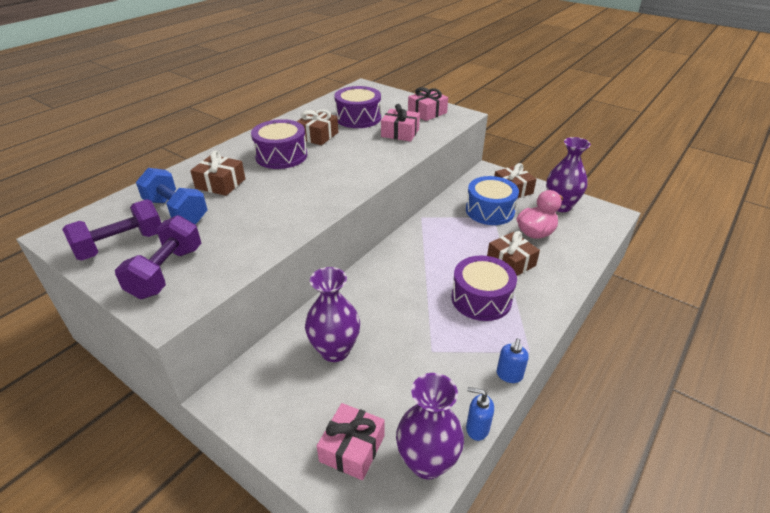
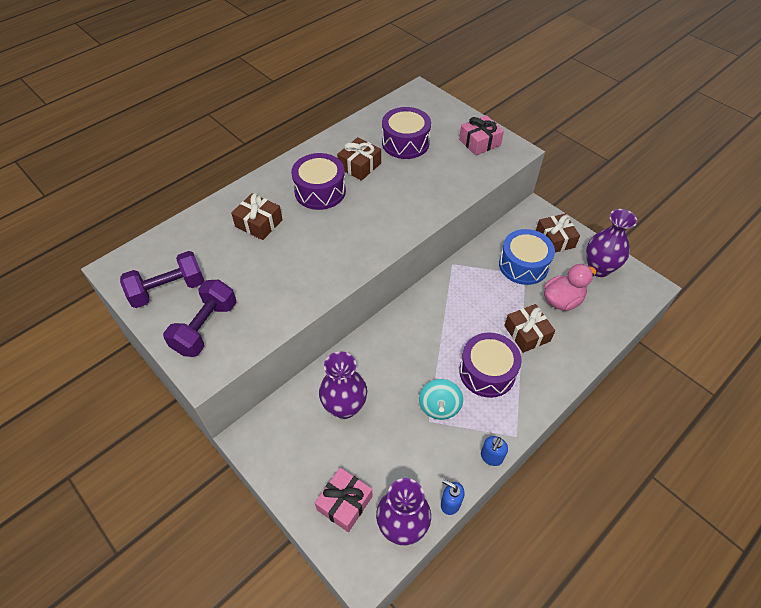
camera: 10 degrees right, 15 degrees up
(176, 211) = (217, 254): blue dumbbell -> none
(400, 133) = (444, 171): pink gift -> none
(439, 336) = (439, 406): none -> turquoise spinning top

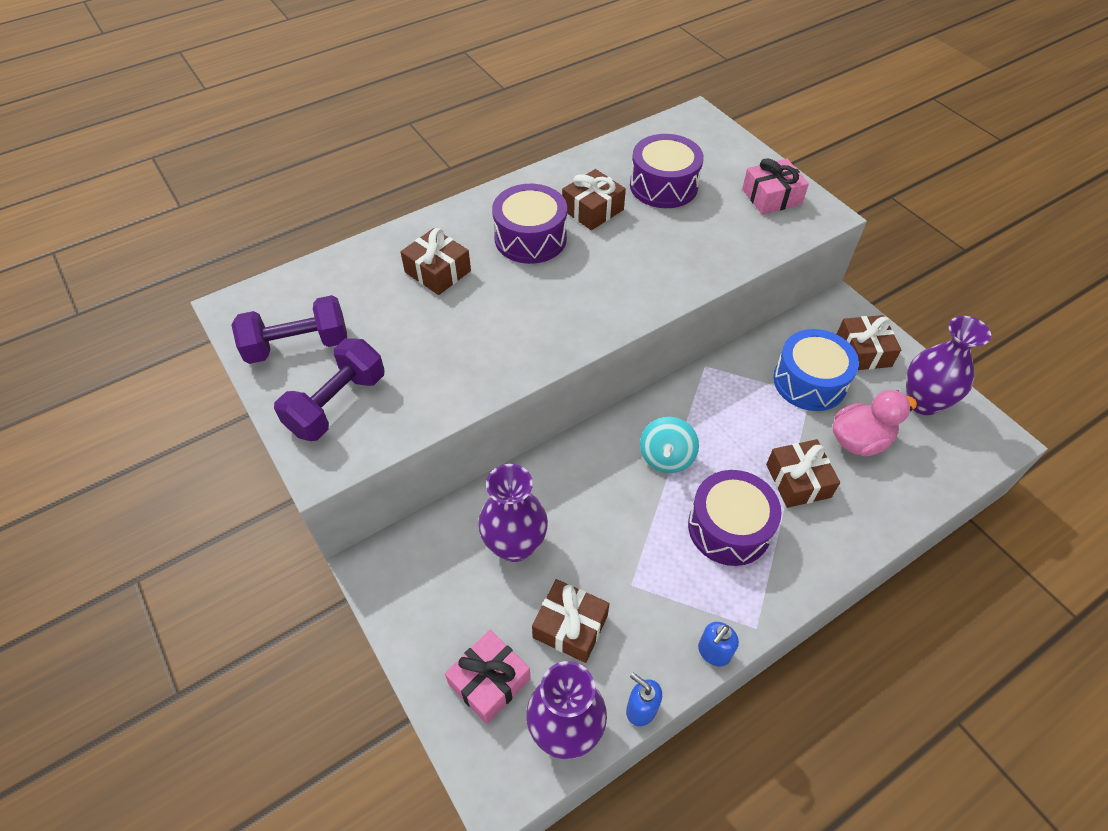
camera: 10 degrees right, 0 degrees up
(393, 456) = (570, 626): none -> brown gift
(439, 406) = (650, 566): turquoise spinning top -> turquoise spinning top (666, 457)

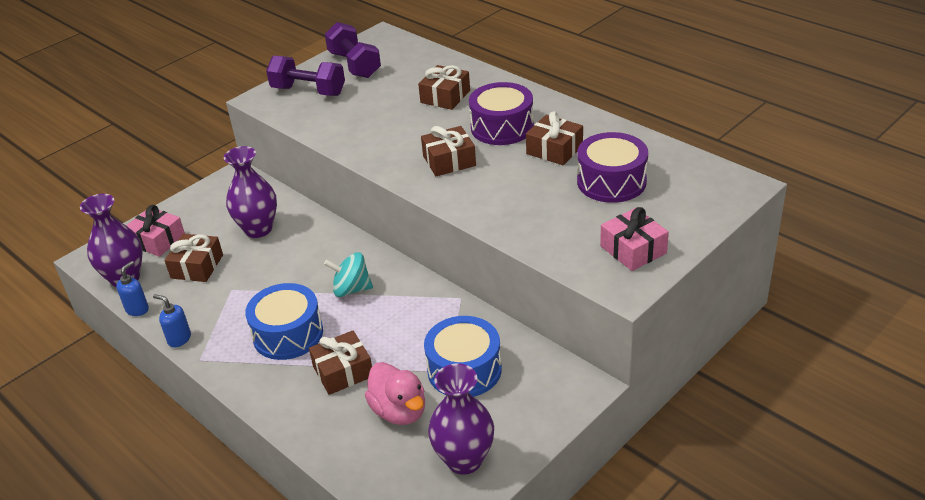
camera: 80 degrees right, 15 degrees down
(729, 527) = (288, 334): purple drum -> blue drum
(863, 351) = (521, 408): brown gift -> brown gift (449, 161)

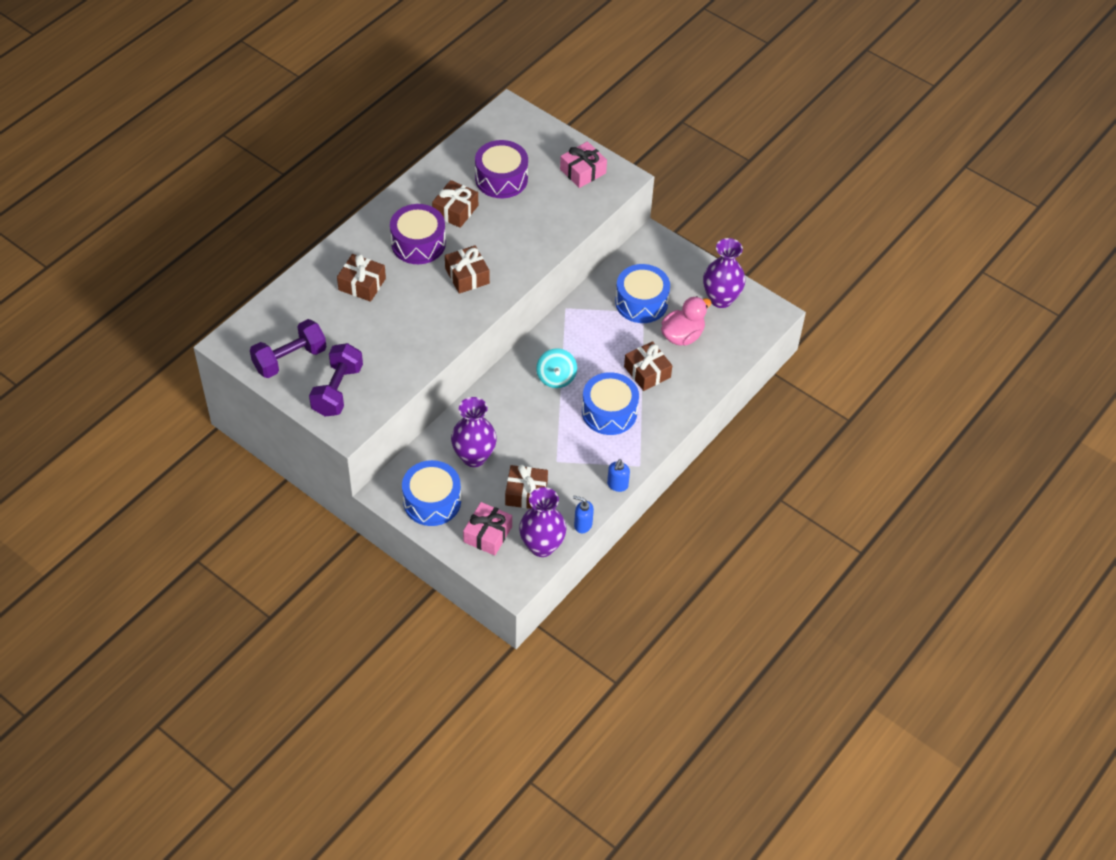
camera: 100 degrees left, 15 degrees up
(213, 203) = (432, 501): none -> blue drum

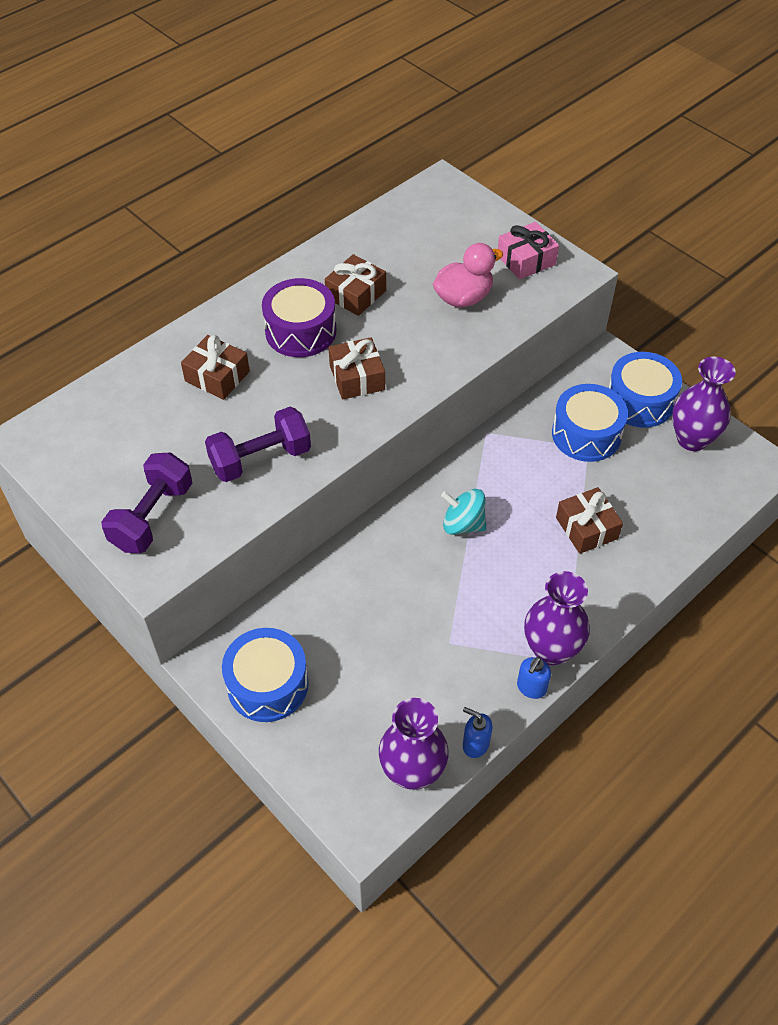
camera: 10 degrees right, 0 degrees up
(290, 359) = (99, 467): purple dumbbell -> purple dumbbell (260, 459)
(474, 457) = (336, 624): purple vase -> purple vase (551, 649)
(487, 534) = (337, 744): pink gift -> none
(501, 179) = (420, 261): purple drum -> none
(526, 493) = (401, 687): brown gift -> none
(556, 378) = (463, 524): turquoise spinning top -> turquoise spinning top turned 105 degrees clockwise
(609, 412) = (530, 579): blue drum -> blue drum (640, 401)
(682, 336) = (638, 483): pink duck -> pink duck (463, 298)

